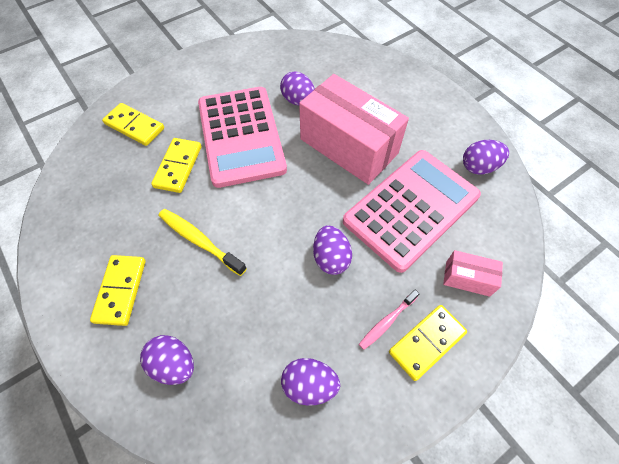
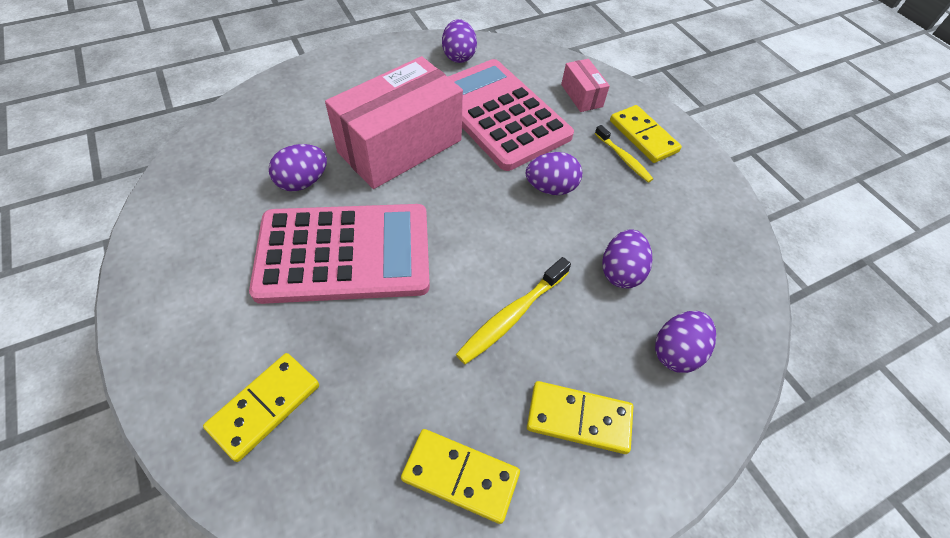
camera: 85 degrees left, 5 degrees down
(178, 167) = (377, 339): yellow domino -> yellow domino (460, 476)
(309, 385) = (688, 227): purple egg -> purple egg (620, 271)
(387, 322) = (623, 158): pink toothbrush -> yellow toothbrush
(467, 278) = (581, 95): pink box -> pink box turned 45 degrees counterclockwise

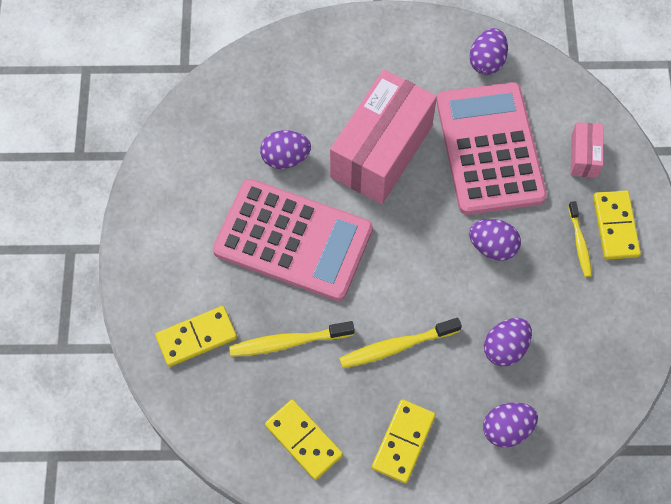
camera: 30 degrees right, 10 degrees up
(386, 363) = (288, 342): none -> yellow toothbrush
(400, 146) = (381, 151): pink box -> pink box turned 45 degrees counterclockwise
(579, 419) = (403, 442): yellow domino -> yellow domino turned 75 degrees clockwise

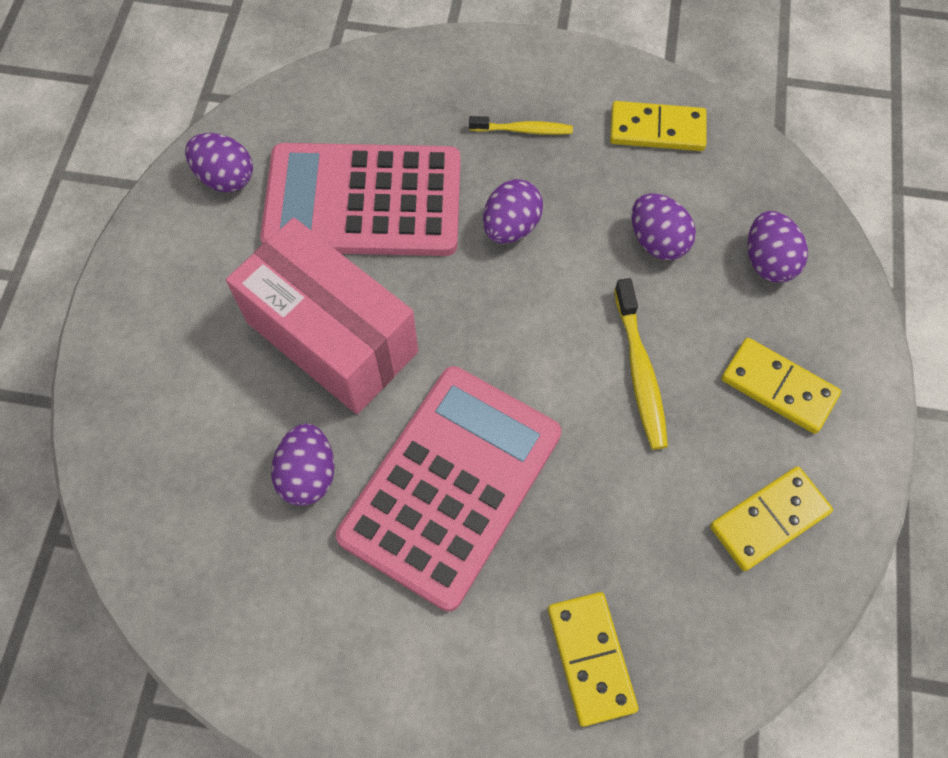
camera: 80 degrees left, 0 degrees up
(288, 342) = (616, 518): yellow toothbrush -> none
(584, 156) = (401, 99): pink box -> none
(615, 226) = (508, 88): yellow domino -> yellow domino (657, 129)

